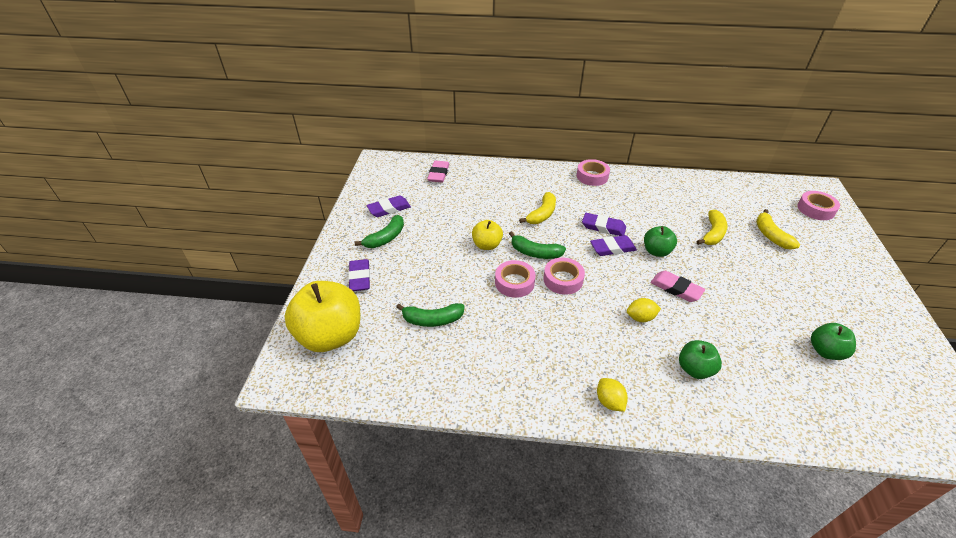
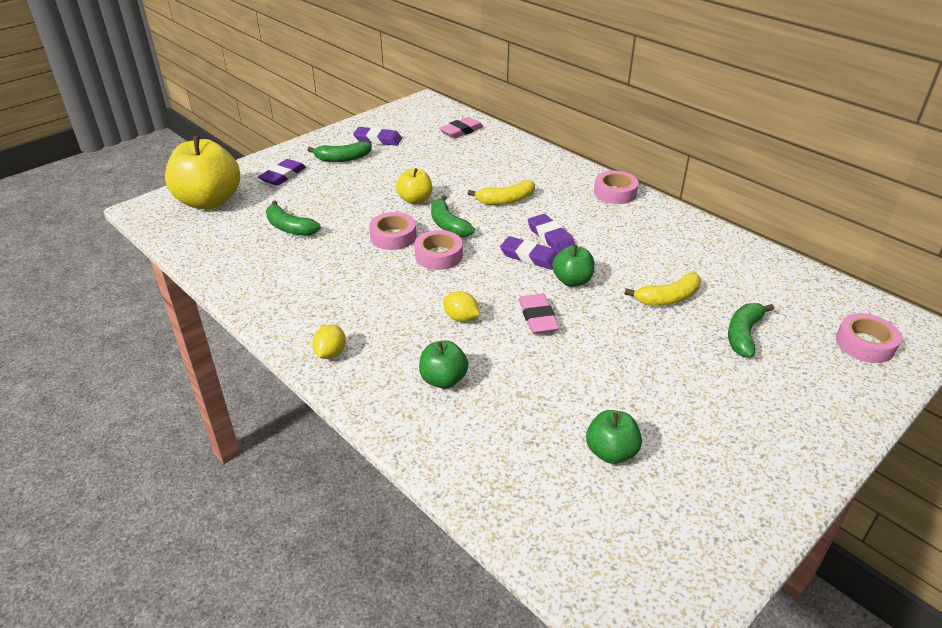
camera: 40 degrees right, 5 degrees down
(771, 235) = (743, 335): yellow banana -> green banana

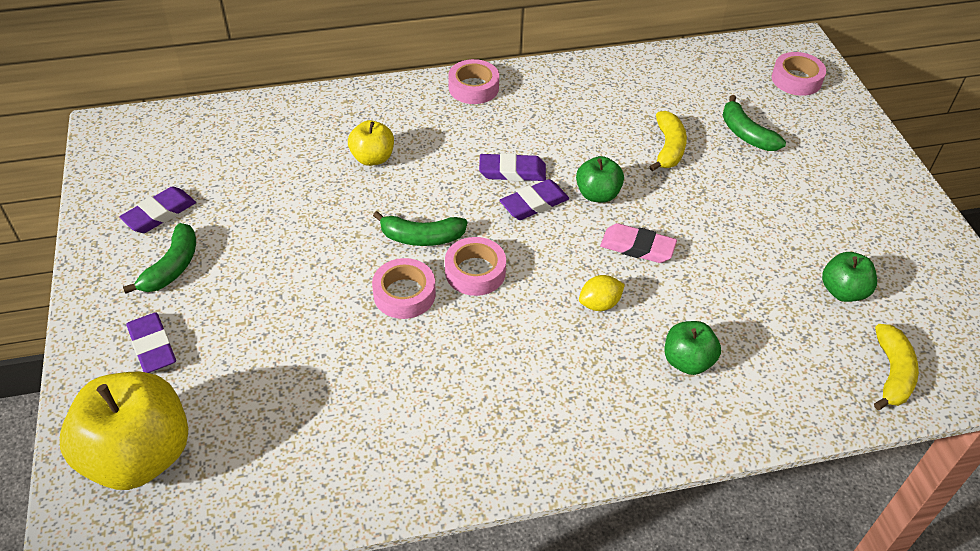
camera: 60 degrees left, 10 degrees up
(289, 228) = (296, 386): green banana -> none
(330, 353) = (587, 439): yellow lemon -> none
(415, 200) = (343, 242): yellow apple -> yellow apple (372, 158)
(461, 131) = (223, 132): pink eraser -> none
(506, 200) = (414, 169): yellow banana -> yellow banana (892, 373)

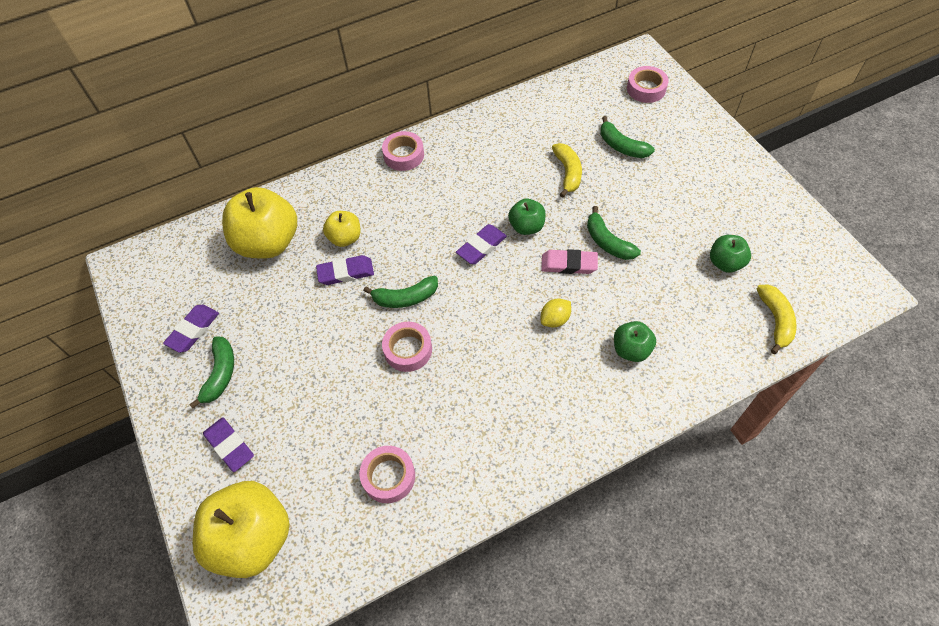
camera: 10 degrees left, 10 degrees up
(281, 143) = (268, 243): none -> yellow apple
(475, 272) = (455, 317): pink tape -> pink tape (388, 476)
(512, 171) = (456, 223): purple eraser -> purple eraser (345, 272)
(695, 234) = (607, 242): none -> green banana

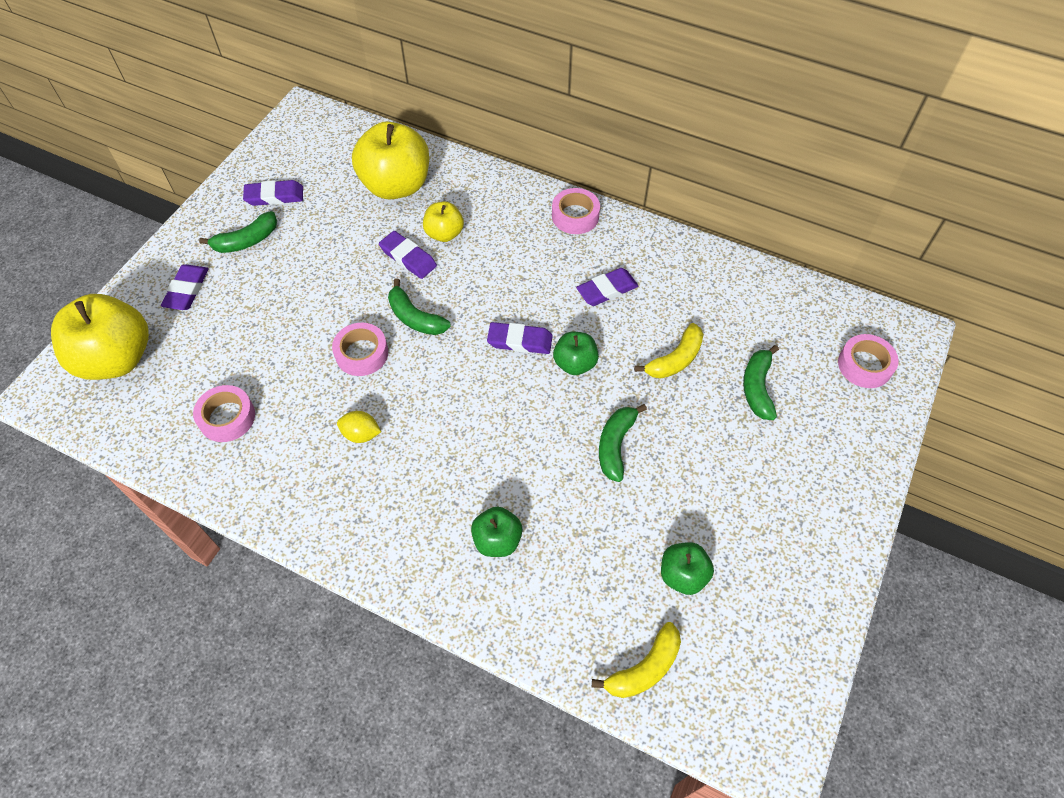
camera: 50 degrees right, 0 degrees up
(482, 175) = (607, 290): none -> purple eraser
(555, 319) = (482, 451): yellow lemon -> yellow lemon (361, 434)
(569, 264) = (558, 426): pink eraser -> none

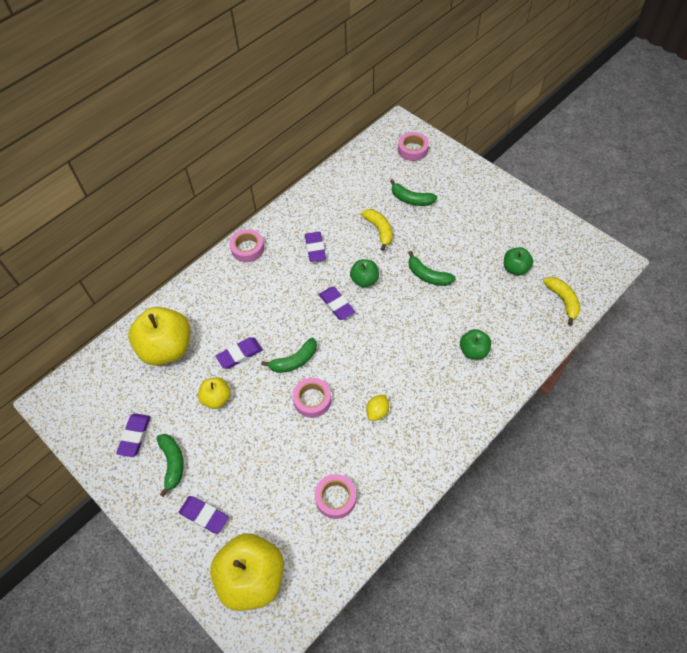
camera: 70 degrees left, 0 degrees up
(444, 234) = (228, 327): yellow apple -> yellow apple (216, 398)
(520, 341) = (336, 305): purple eraser -> purple eraser turned 60 degrees counterclockwise

